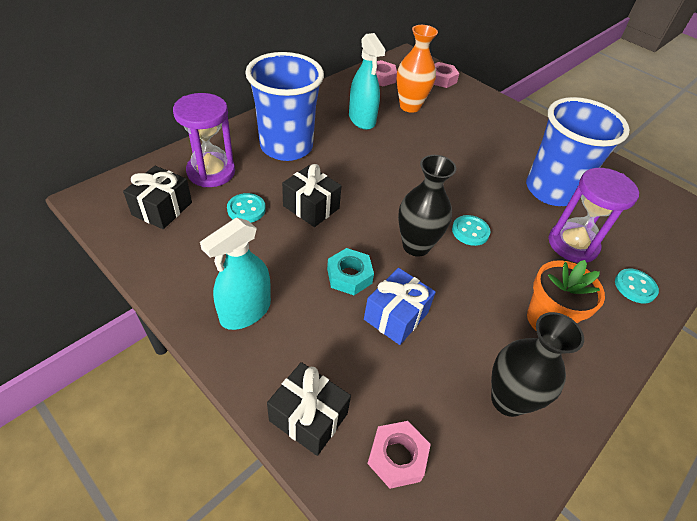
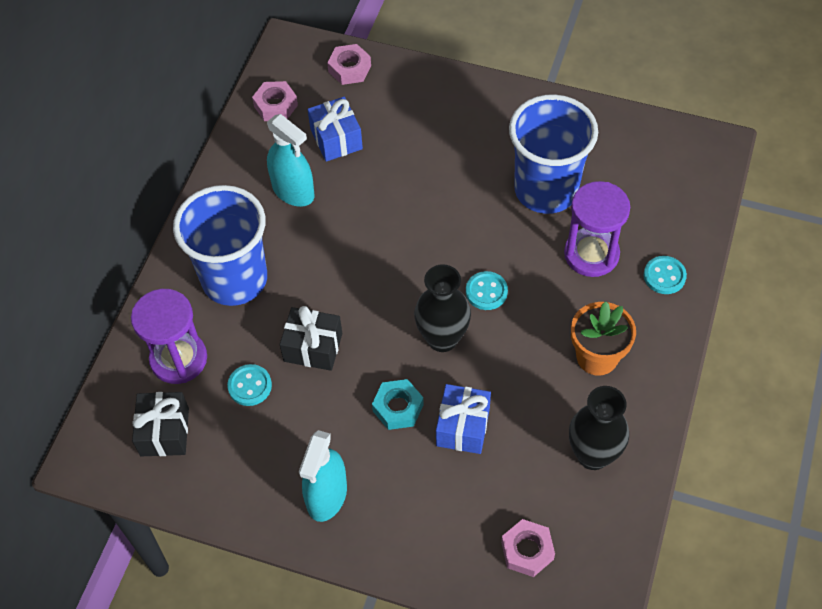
camera: 20 degrees left, 10 degrees up
(308, 417) = (441, 558): black gift -> none
(410, 106) = (336, 139): orange vase -> blue gift

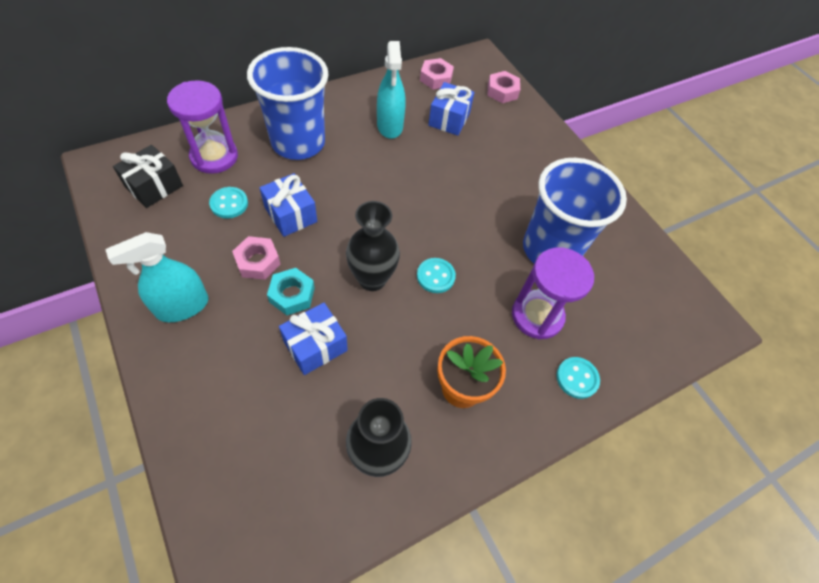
camera: 35 degrees right, 0 degrees up
(313, 347) = (291, 214): black gift -> blue gift
(527, 550) = (249, 476): pink nut -> pink nut (258, 261)

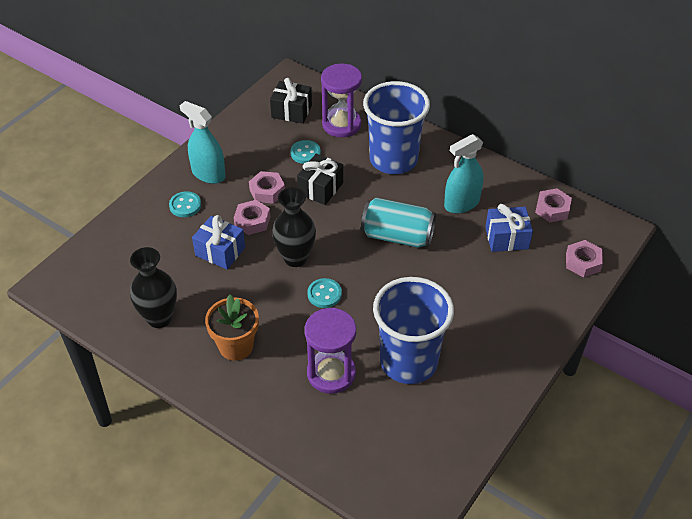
camera: 70 degrees right, 10 degrees down
(291, 214) = (320, 188): blue gift -> black gift
(292, 295) = (252, 221): turquoise nut -> pink nut
(398, 187) = (397, 236): none -> turquoise can
(577, 378) = (288, 419): turquoise button -> turquoise button (185, 205)

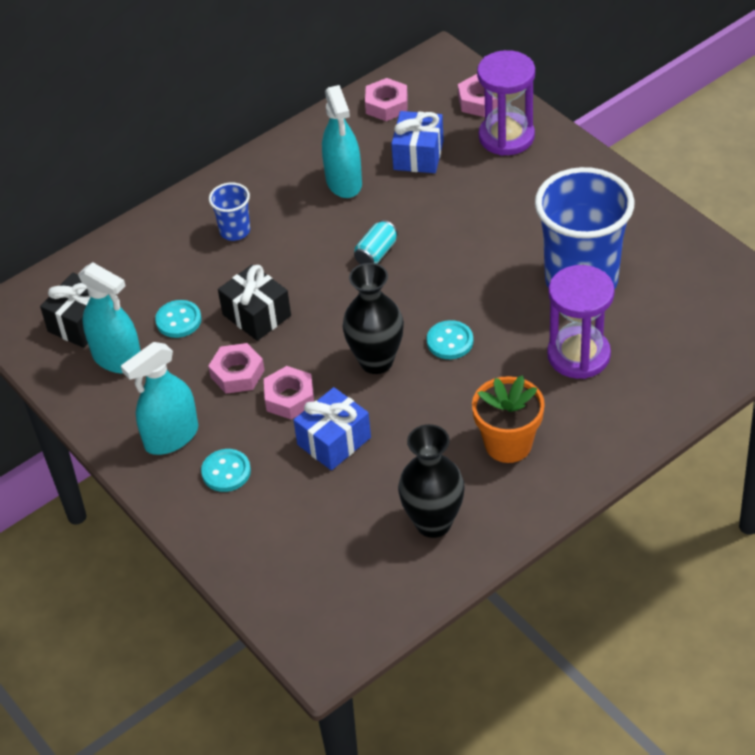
camera: 70 degrees left, 0 degrees up
(266, 134) = (117, 358): none -> turquoise spray bottle
(341, 124) = (138, 272): purple hourglass -> purple hourglass (506, 137)
(393, 160) = (235, 231): blue cup -> blue cup, size x0.45
(397, 236) = (376, 253): turquoise can -> turquoise can, size x0.51

